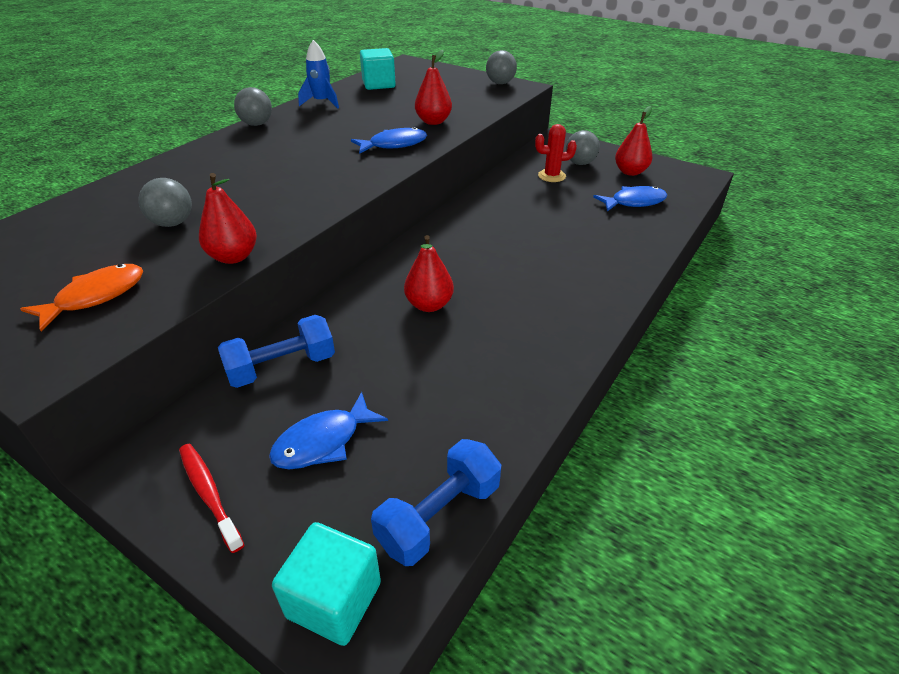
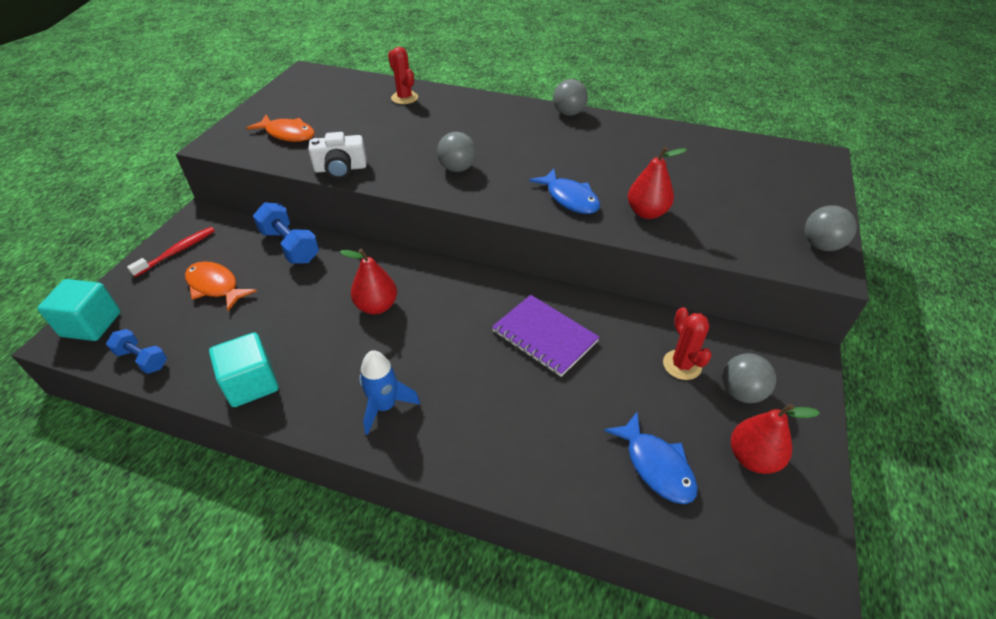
camera: 75 degrees right, 5 degrees up
(110, 202) = (404, 98): none -> red cactus
(173, 223) = (381, 130): grey ball -> grey ball (457, 168)
(233, 257) = (340, 168): red pear -> white camera
(322, 102) = (644, 132): blue rocket -> blue rocket (385, 406)
(323, 441) = (215, 286): blue fish -> orange fish
(378, 84) = (725, 153): turquoise cube -> turquoise cube (251, 384)
(439, 515) = (142, 359): blue dumbbell -> blue dumbbell, size x0.64
(506, 221) = (544, 336): none -> purple notebook

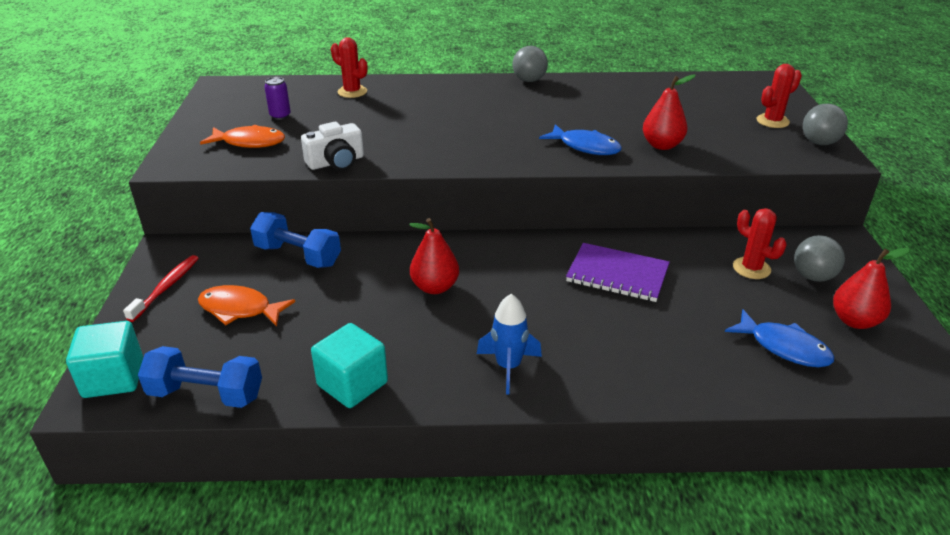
camera: 20 degrees left, 10 degrees down
(142, 359) = (206, 394): blue dumbbell -> blue dumbbell, size x1.57
(330, 112) = (280, 116): none -> purple can
(457, 168) = (458, 142): grey ball -> none
(786, 208) = (772, 121): none -> red cactus

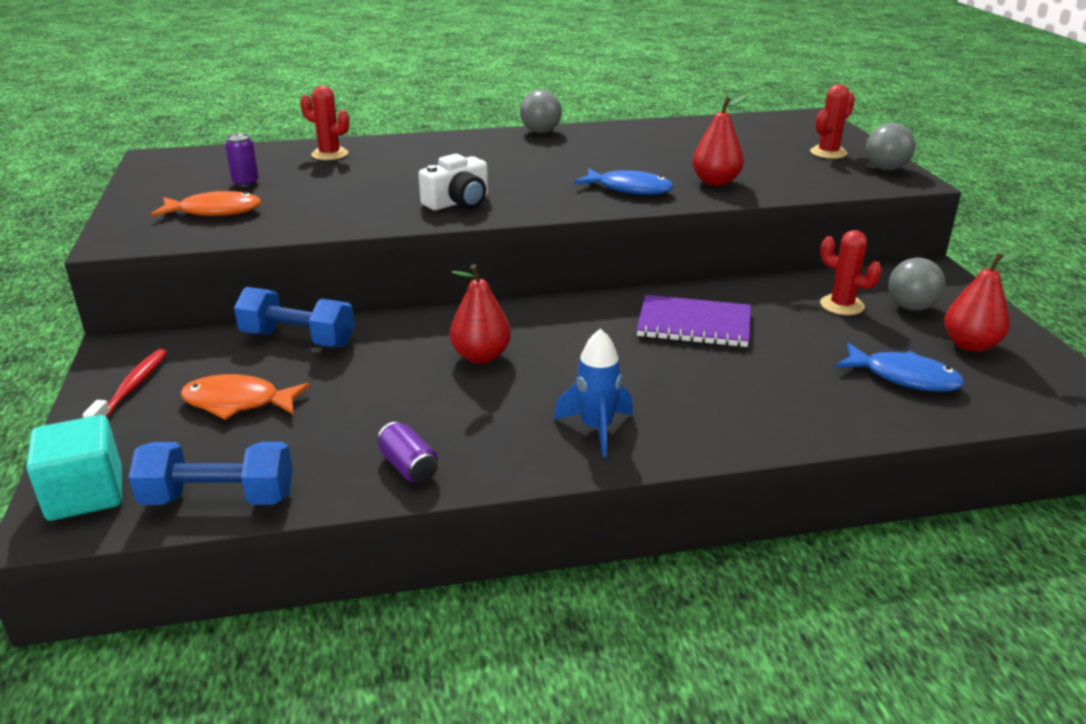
camera: 10 degrees left, 5 degrees down
(336, 162) = (333, 224): white camera -> white camera (458, 202)
(352, 384) = (409, 467): turquoise cube -> purple can

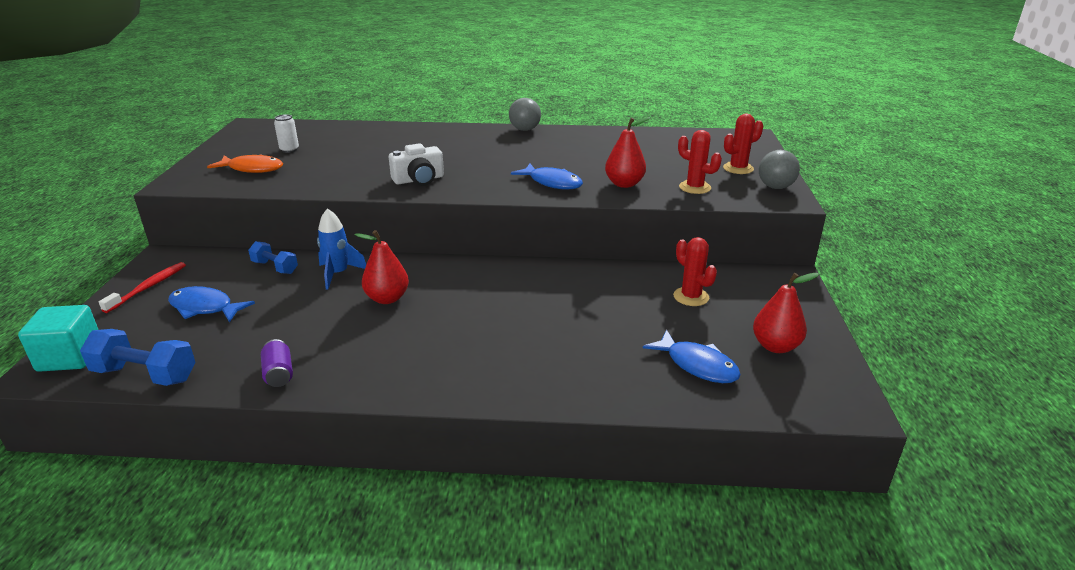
camera: 15 degrees right, 0 degrees up
(238, 402) = (205, 308): orange fish -> blue fish
(246, 183) = (289, 150): purple can -> white can
(298, 339) = (275, 267): blue dumbbell -> blue dumbbell, size x0.64
(329, 154) = (362, 133): red cactus -> red cactus (695, 187)
(596, 429) = (427, 367): blue rocket -> blue rocket (338, 274)
(694, 324) = (560, 296): purple notebook -> none
(911, 307) = (748, 307): grey ball -> none

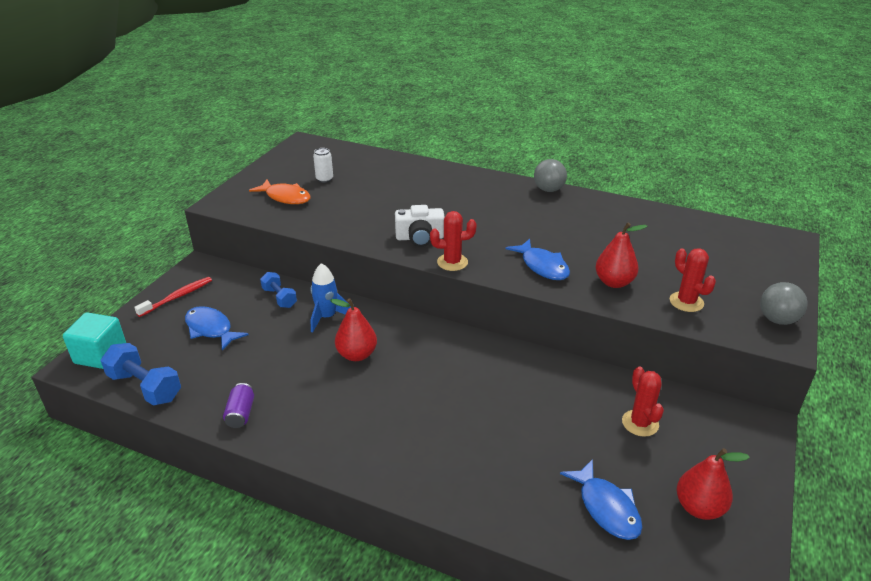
camera: 20 degrees right, 5 degrees up
(738, 168) = (748, 285): red cactus -> red cactus (452, 262)

